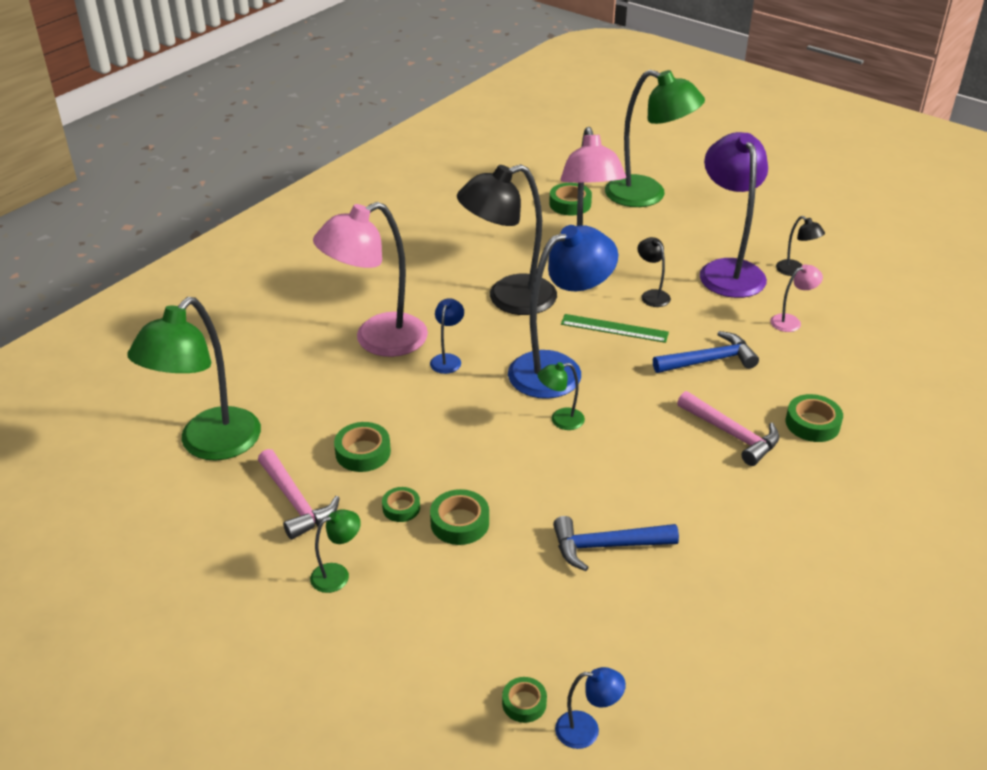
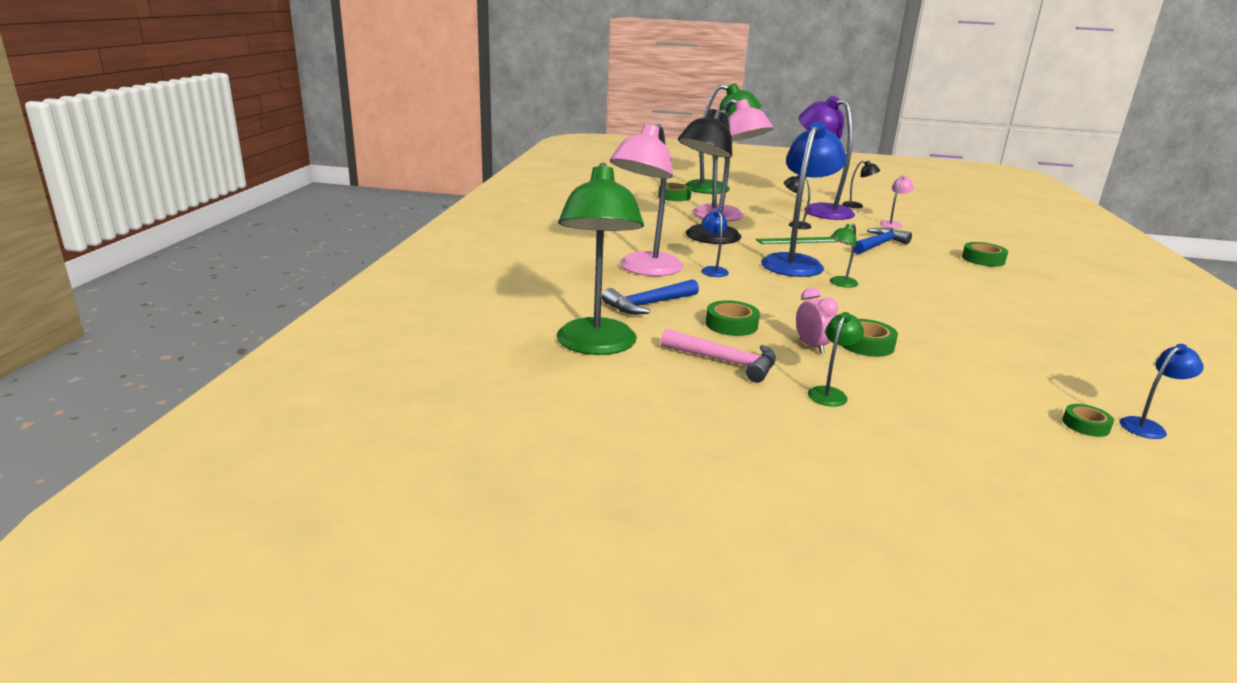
camera: 30 degrees left, 15 degrees down
(401, 508) = (811, 346): green tape -> pink clock
(606, 546) = (978, 333): blue hammer -> blue hammer (648, 304)
(732, 434) = (951, 271): pink hammer -> none

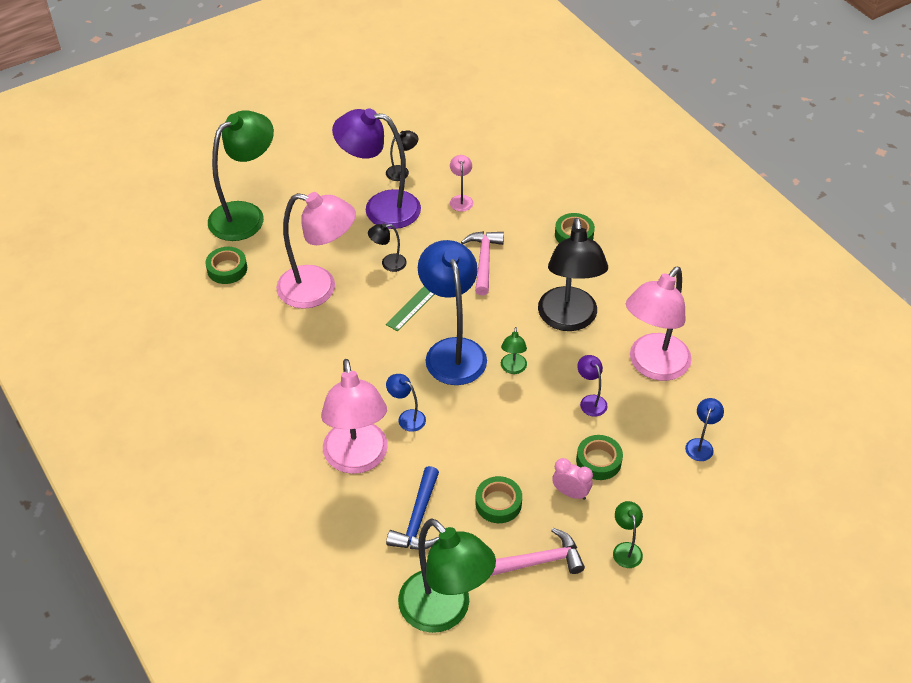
camera: 40 degrees left, 25 degrees up
(706, 238) = (345, 354): black lamp -> black lamp (568, 319)
(879, 245) = (484, 260): blue hammer -> pink hammer
(899, 319) = (590, 401): none -> purple lamp
(994, 327) = (653, 366): none -> pink lamp
(1085, 425) = (768, 471): green tape -> none
(1148, 426) = (796, 445): blue lamp -> blue lamp (700, 445)

